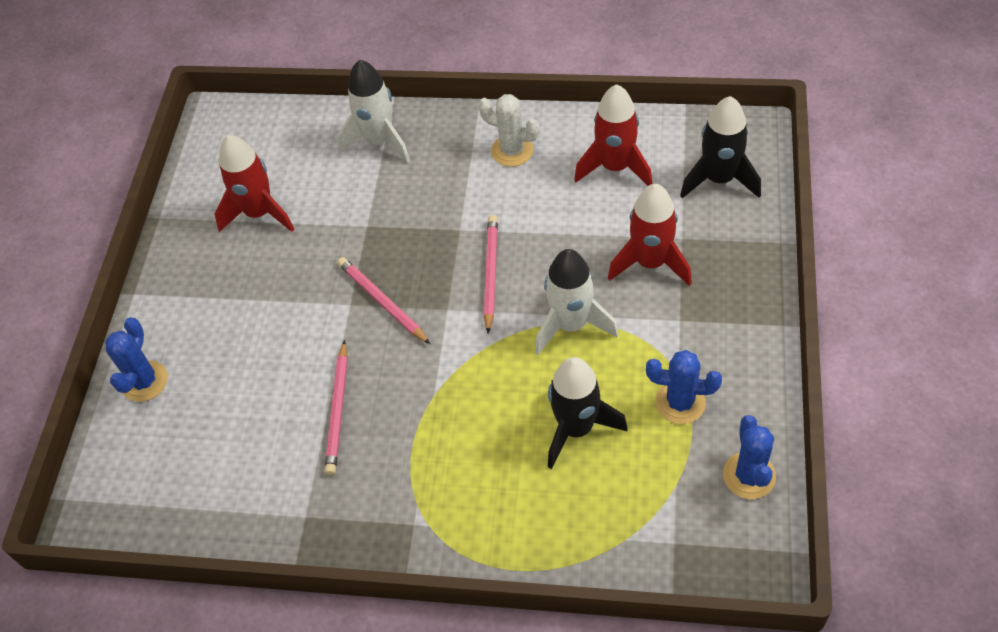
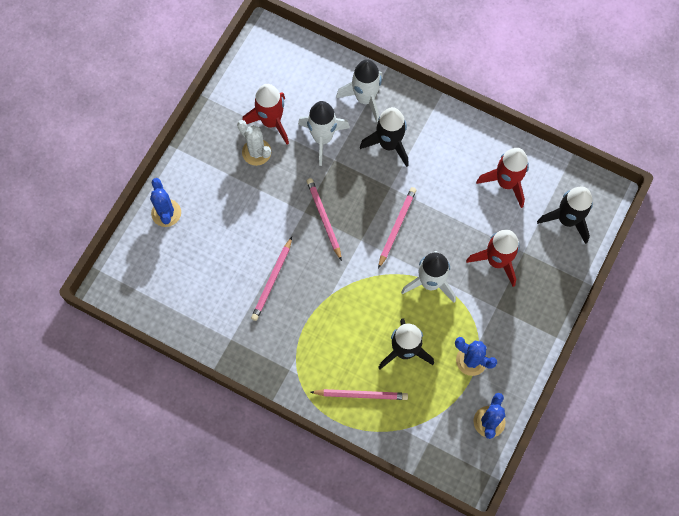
camera: 15 degrees right, 15 degrees up
(144, 381) = (166, 213): blue cactus -> blue cactus turned 45 degrees counterclockwise
(340, 206) = (322, 138): none -> white rocket
(435, 181) = (389, 144): none -> black rocket
(512, 150) = (446, 142): white cactus -> white cactus (256, 152)
(539, 515) = (361, 395): none -> pink pencil

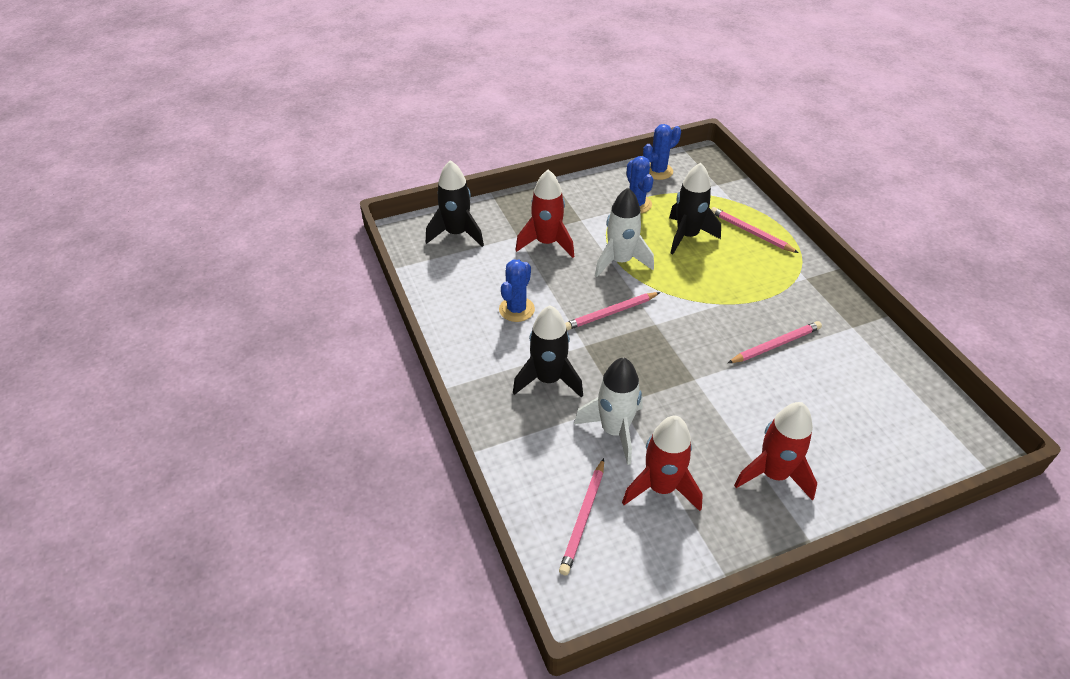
camera: 140 degrees left, 25 degrees down
(166, 213) = (865, 474): blue cactus -> blue cactus (516, 309)
(256, 152) = (705, 467): white cactus -> none
(324, 218) = (678, 361): pink pencil -> pink pencil (583, 518)
(365, 99) = (529, 438): white rocket -> none
(506, 183) = (474, 284): red rocket -> red rocket (773, 474)

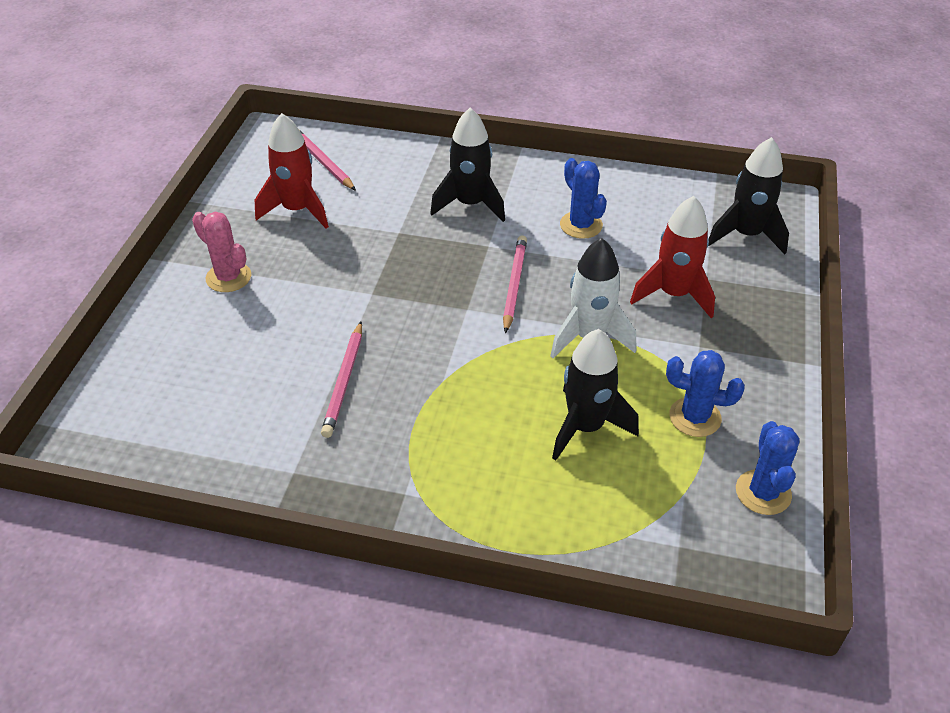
camera: 125 degrees right, 0 degrees up
(614, 431) = (375, 214): white rocket -> none
(751, 232) = (538, 502): pink pencil -> none
(773, 474) = (228, 277): red rocket -> pink cactus

